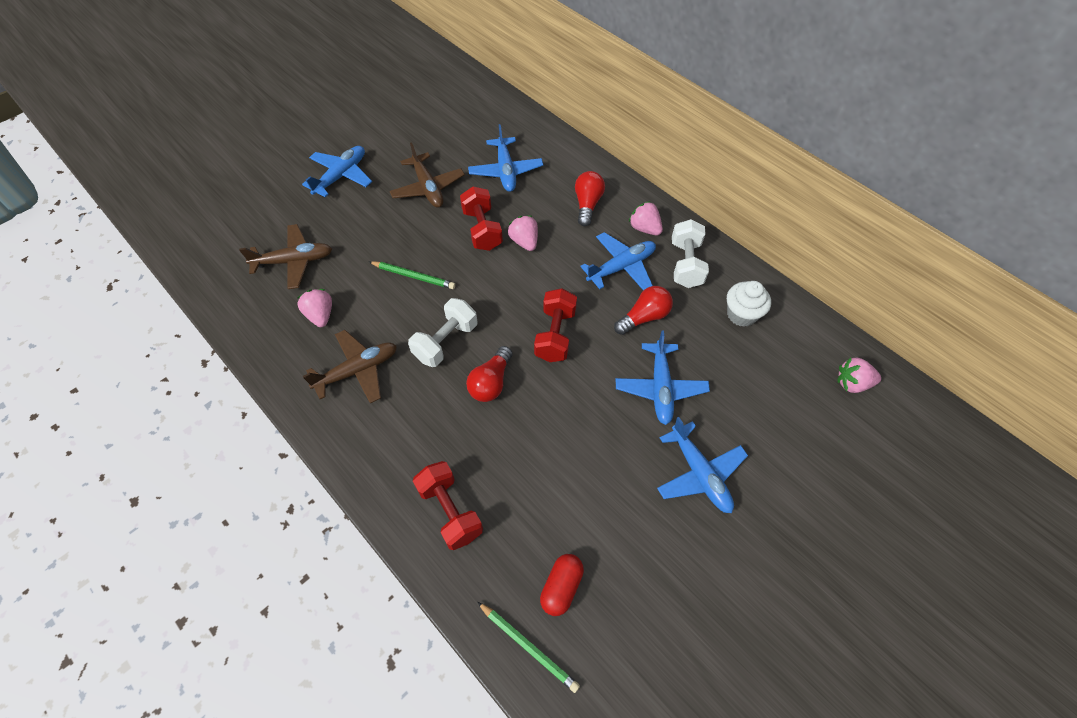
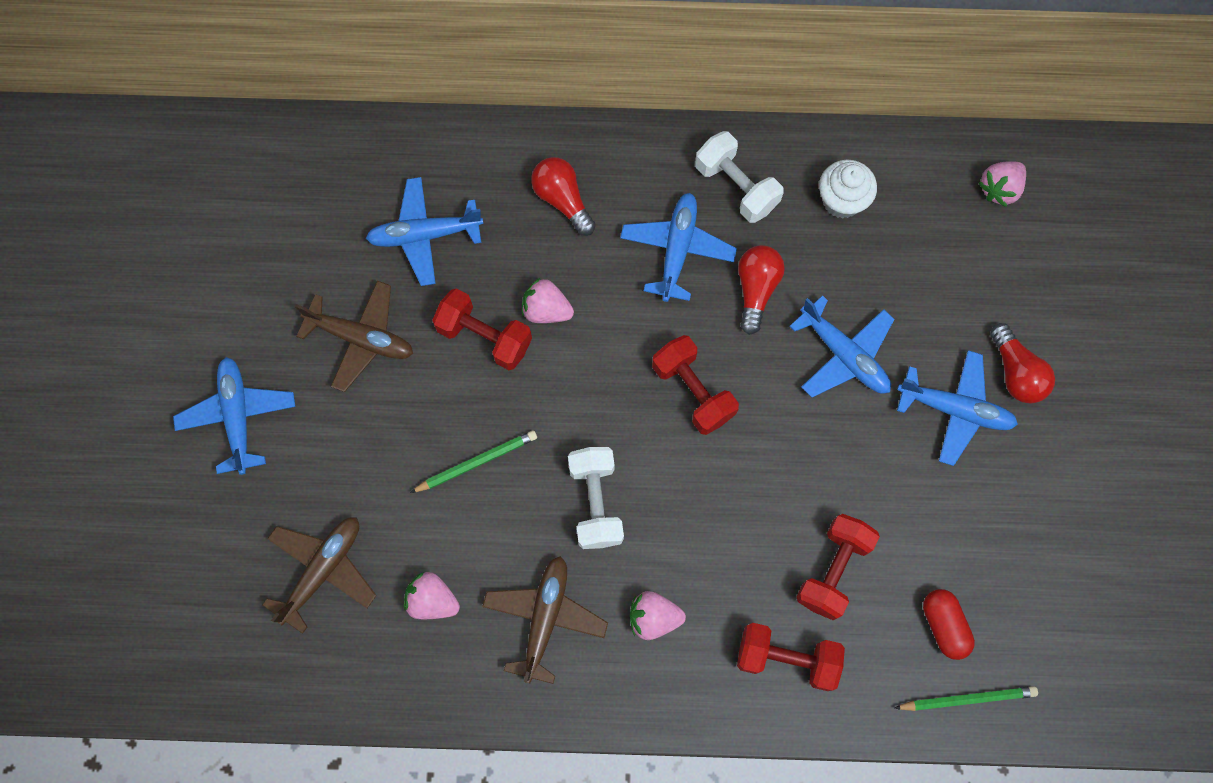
camera: 45 degrees left, 15 degrees up
(491, 382) = (687, 501): red light bulb -> red light bulb (1015, 372)
(505, 171) = (425, 235): blue plane -> blue plane turned 135 degrees clockwise
(530, 490) = (833, 570): none -> red dumbbell
(644, 228) = (653, 178): pink strawberry -> pink strawberry (653, 617)

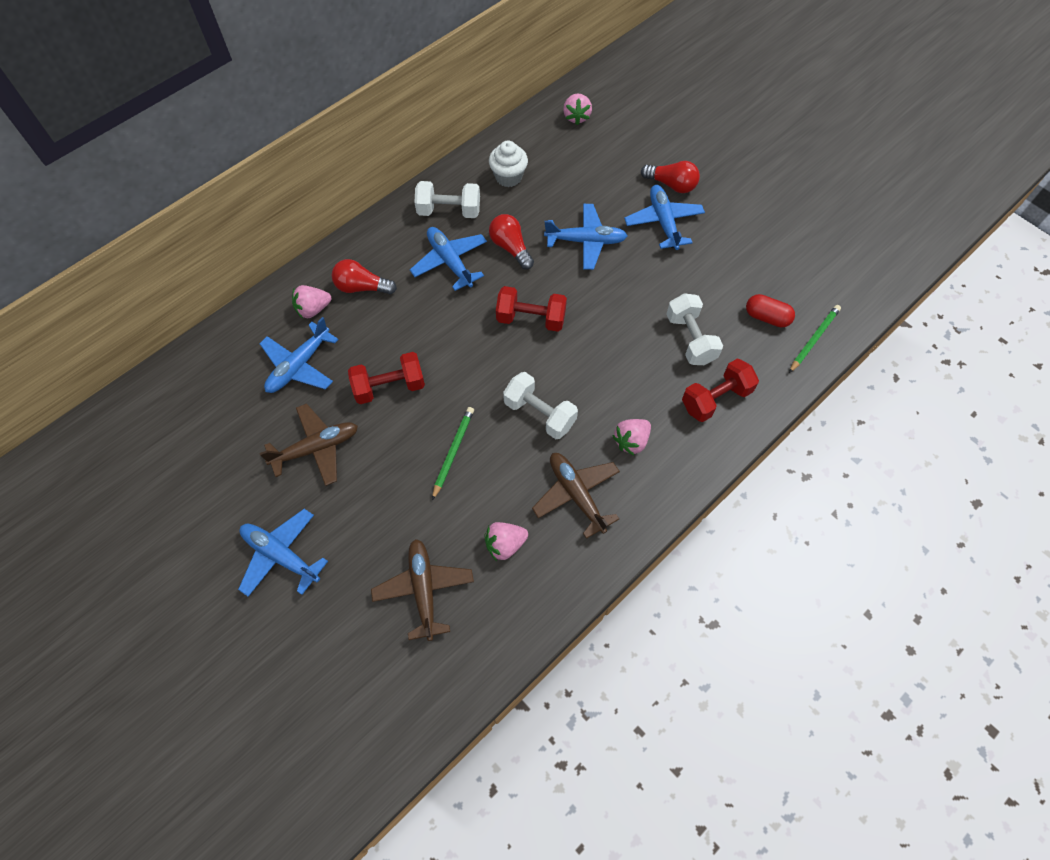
camera: 45 degrees left, 10 degrees down
(546, 310) = (410, 345): pink strawberry -> pink strawberry (313, 309)
(833, 570) = (690, 339): red dumbbell -> white dumbbell
(955, 409) = (663, 222): blue plane -> blue plane turned 75 degrees counterclockwise

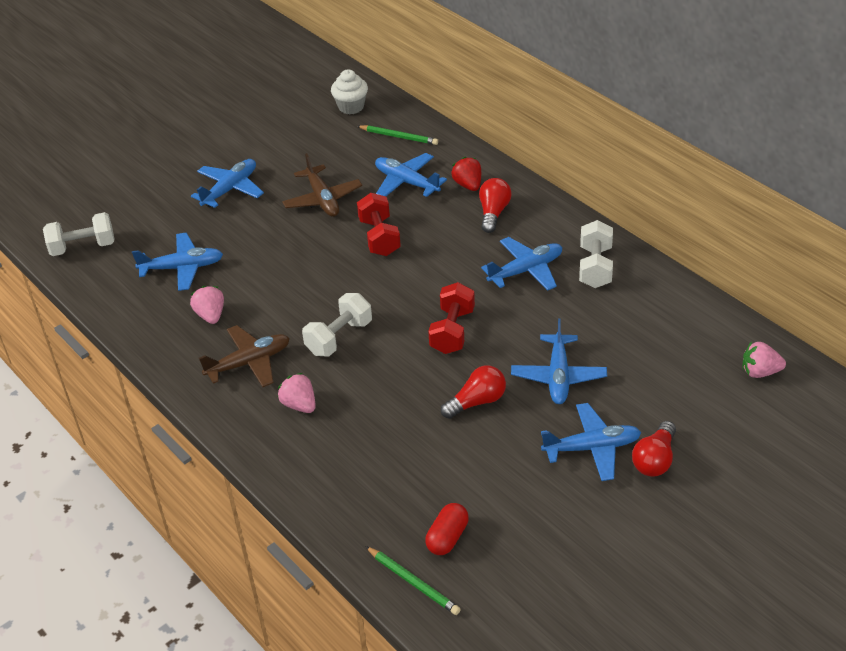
camera: 95 degrees right, 20 degrees down
(313, 309) = (468, 185): pink strawberry -> red strawberry
(424, 590) = (182, 268): brown plane -> blue plane
(453, 452) = (306, 280): green pencil -> green pencil (399, 137)
(508, 177) = (650, 312): white cupcake -> white cupcake (351, 107)
(510, 248) = (546, 315): red light bulb -> red light bulb (477, 401)
(690, 339) = (420, 461): white dumbbell -> white dumbbell (83, 247)
(715, 399) = (340, 478): red dumbbell -> none

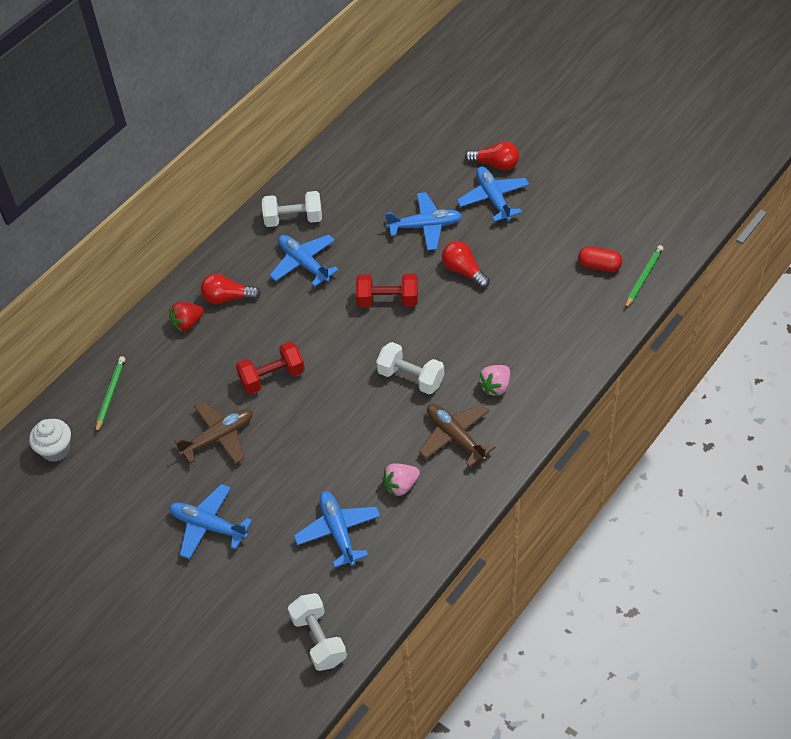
camera: 100 degrees left, 10 degrees up
(406, 182) = (186, 373): blue plane -> none
(760, 372) = (396, 116): pink strawberry -> none

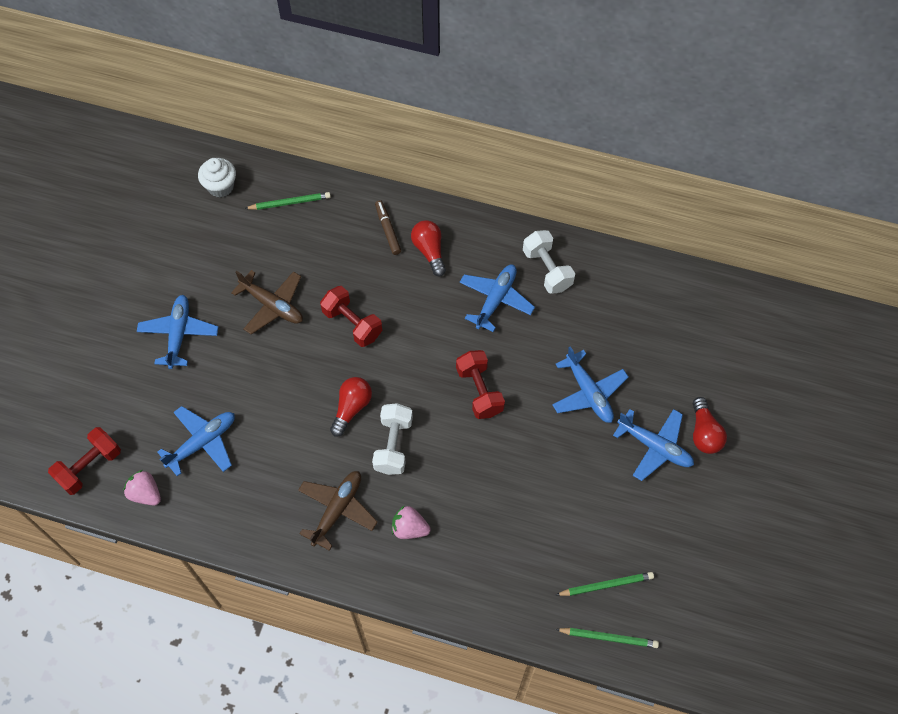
camera: 65 degrees right, 10 degrees up
(187, 323) = (388, 230): red strawberry -> brown marker
(319, 639) = (90, 467): white dumbbell -> red dumbbell
(401, 485) = (267, 479): pink strawberry -> pink strawberry (146, 493)
(464, 271) = (544, 450): red light bulb -> red light bulb (351, 408)
(493, 198) = (655, 446): blue plane -> blue plane turned 75 degrees clockwise
(599, 266) = (606, 585): red capsule -> green pencil

